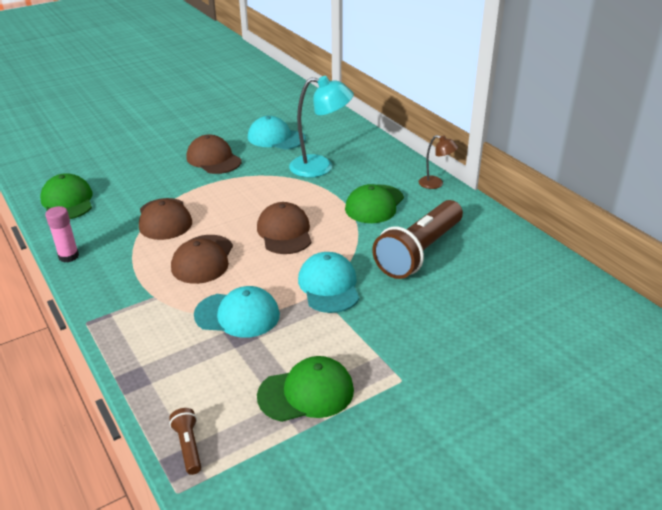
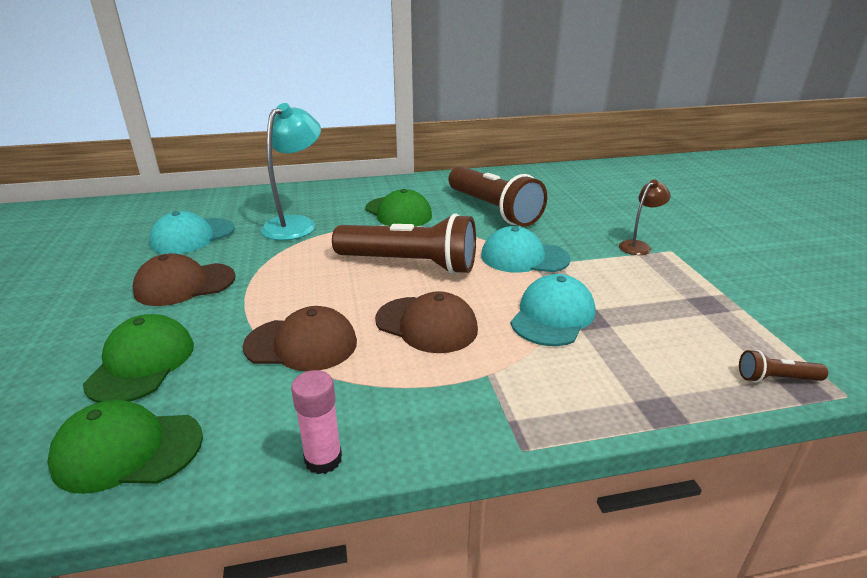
camera: 70 degrees left, 5 degrees down
(284, 232) = (410, 264): brown cap -> brown flashlight
(306, 393) = (687, 296): green cap -> green cap (142, 363)
(436, 184) = (390, 183): brown lamp -> brown lamp (638, 246)

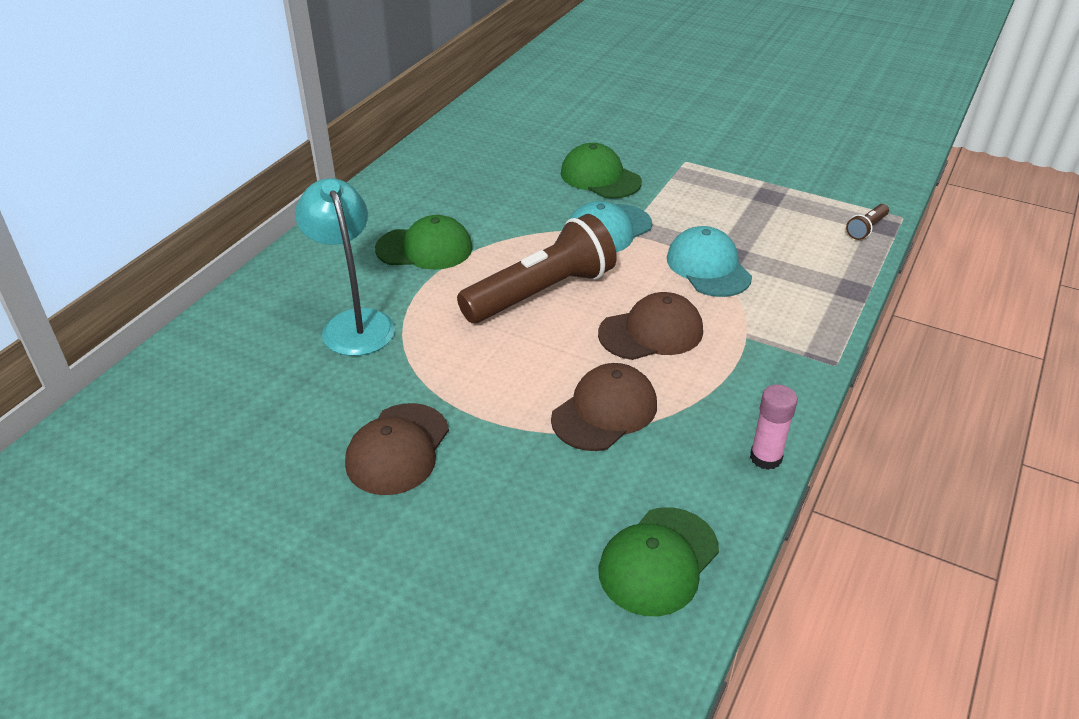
camera: 50 degrees left, 10 degrees up
(142, 363) = (528, 521): green cap -> green cap (600, 177)
(192, 236) = (277, 408): turquoise cap -> none
(493, 210) = (499, 195): brown flashlight -> none
(638, 246) = (660, 169): brown lamp -> none

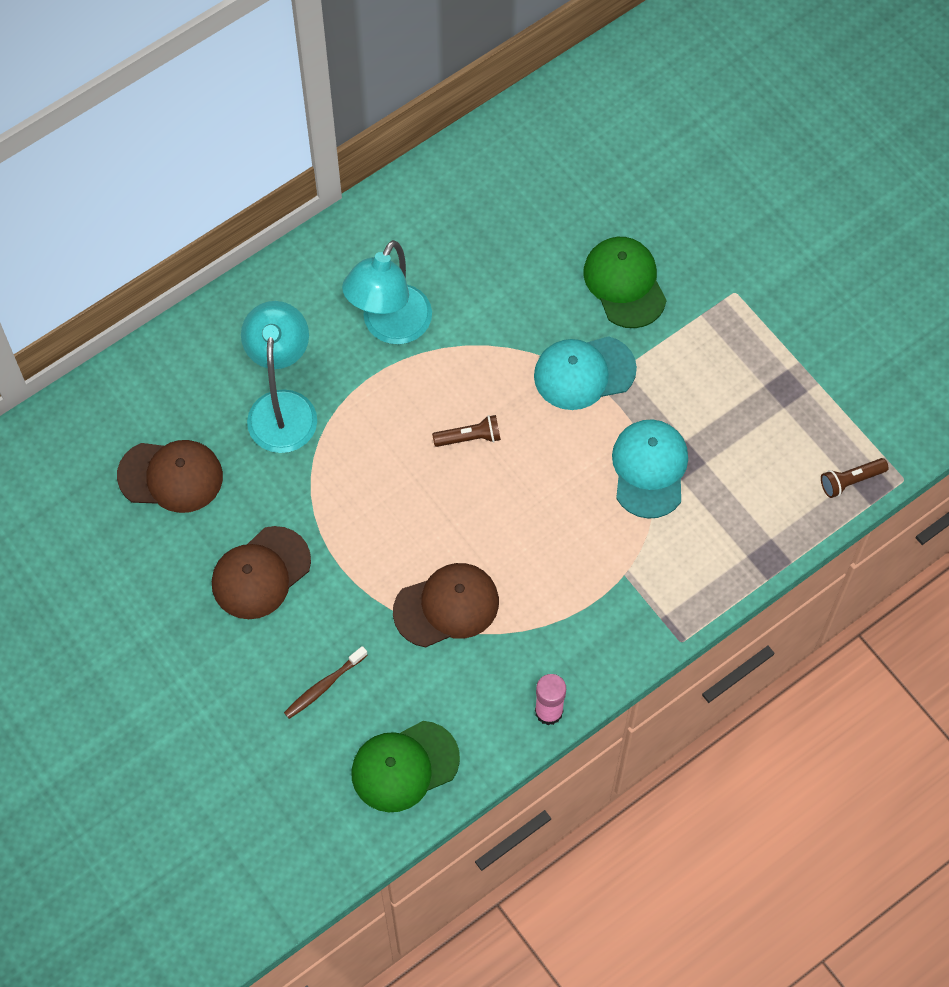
camera: 25 degrees right, 25 degrees up
(425, 248) = (390, 327): green cap -> turquoise lamp
(522, 521) = (324, 686): none -> brown toothbrush
(541, 293) = (469, 437): brown flashlight -> brown flashlight, size x0.41
(651, 332) = (541, 532): brown cap -> brown cap (171, 476)

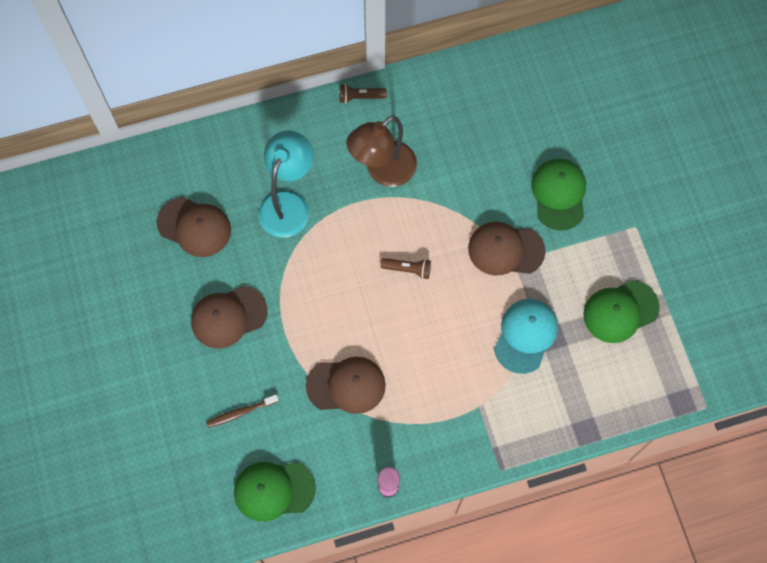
camera: 20 degrees right, 5 degrees up
(390, 327) = (383, 171): turquoise lamp -> brown lamp
(584, 373) = (505, 249): turquoise cap -> brown cap
(755, 400) = (620, 311): none -> green cap
(850, 481) = (667, 394): brown flashlight -> brown flashlight (360, 97)

